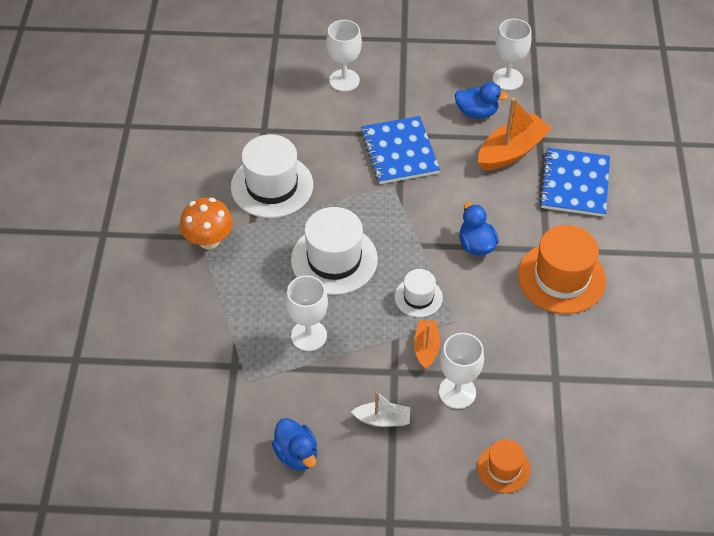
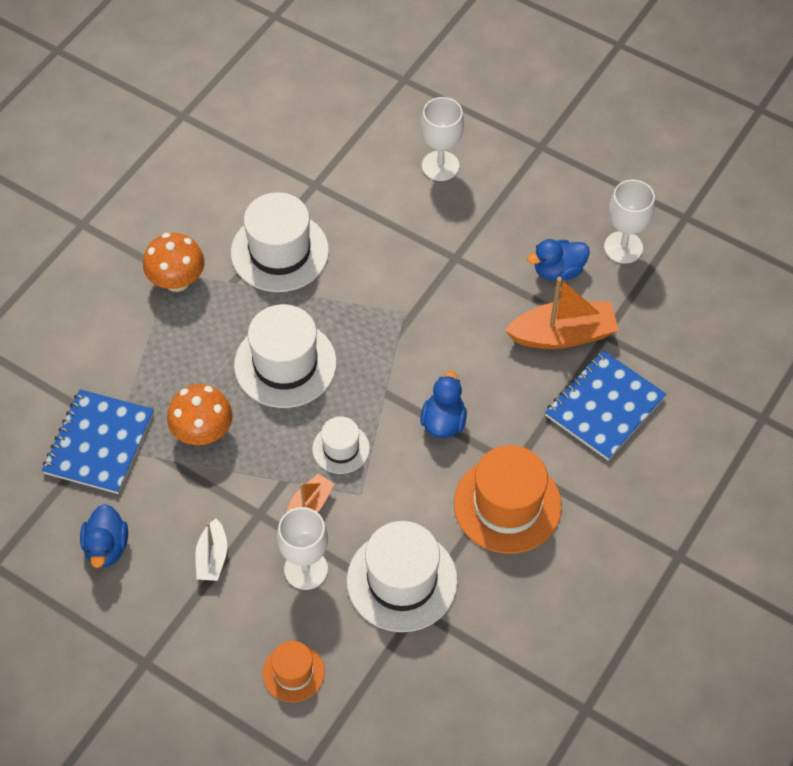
camera: 30 degrees right, 5 degrees up
(309, 335) = (203, 432): white goblet -> orange mushroom
(382, 419) = (212, 557): white boat -> white boat turned 60 degrees clockwise
(399, 152) = (439, 277): blue notebook -> blue notebook (99, 443)
(476, 112) = (558, 271): blue duck -> blue duck turned 120 degrees clockwise
(530, 364) = (402, 581): none -> white hat

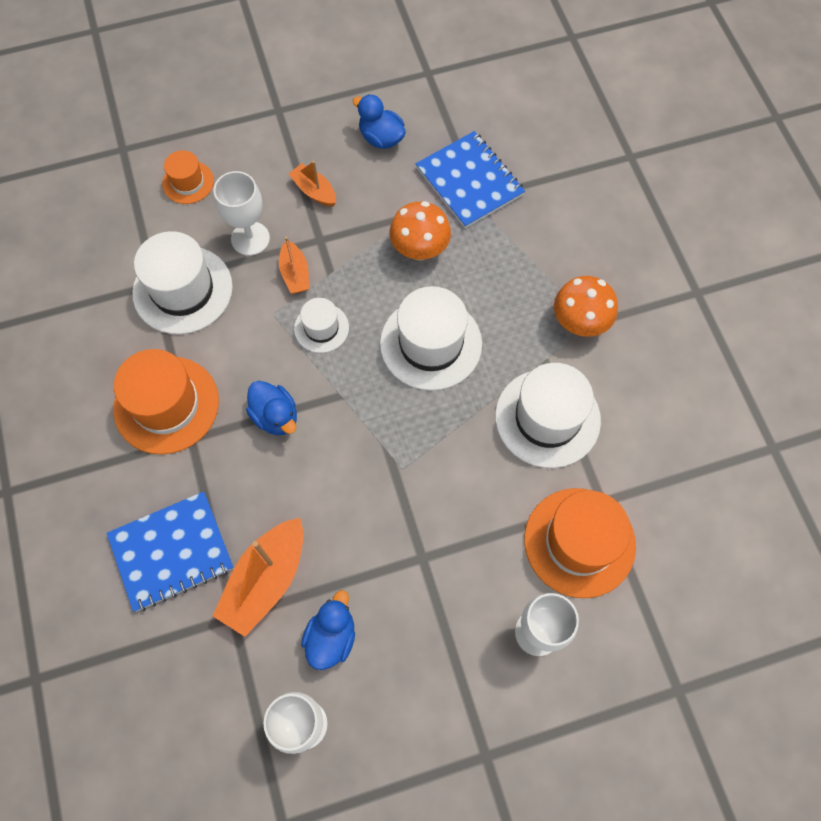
camera: 130 degrees right, 10 degrees up
(212, 557) = (314, 191): white boat -> orange boat
(357, 179) = (579, 542): none -> orange hat
(604, 407) = (172, 552): blue notebook -> blue notebook turned 75 degrees clockwise

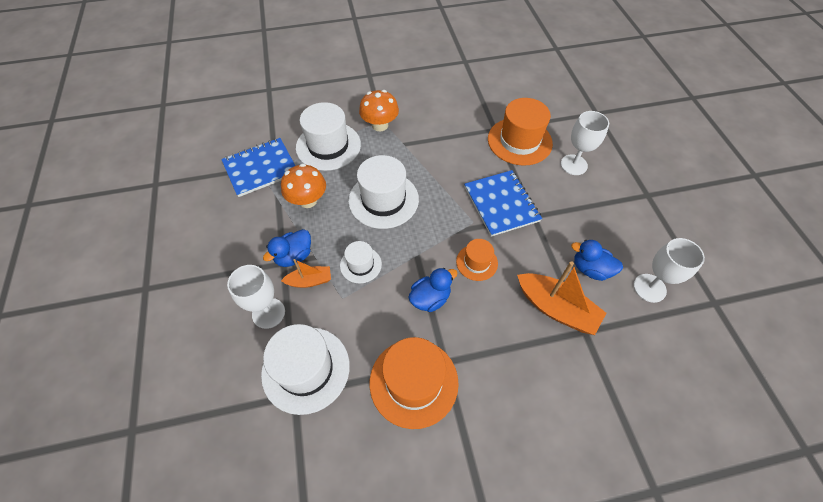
camera: 85 degrees left, 10 degrees down
(172, 552) = (539, 376): blue notebook -> blue notebook (501, 204)
(188, 182) = (194, 365): orange hat -> orange hat (477, 262)
(314, 191) = (237, 264): orange boat -> none
(381, 138) = (203, 217): blue duck -> blue duck (294, 256)
(547, 418) = (442, 146): white hat -> white hat (328, 146)

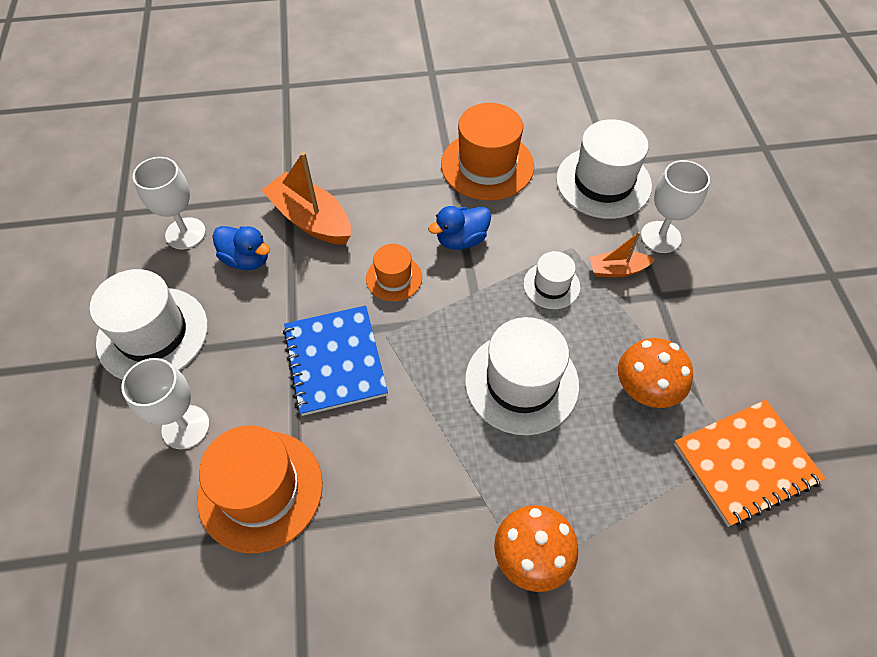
camera: 175 degrees left, 0 degrees up
(260, 168) = (745, 463): blue notebook -> orange notebook
(294, 256) = (646, 303): blue duck -> none
(328, 146) = (630, 507): white hat -> white hat (153, 334)

